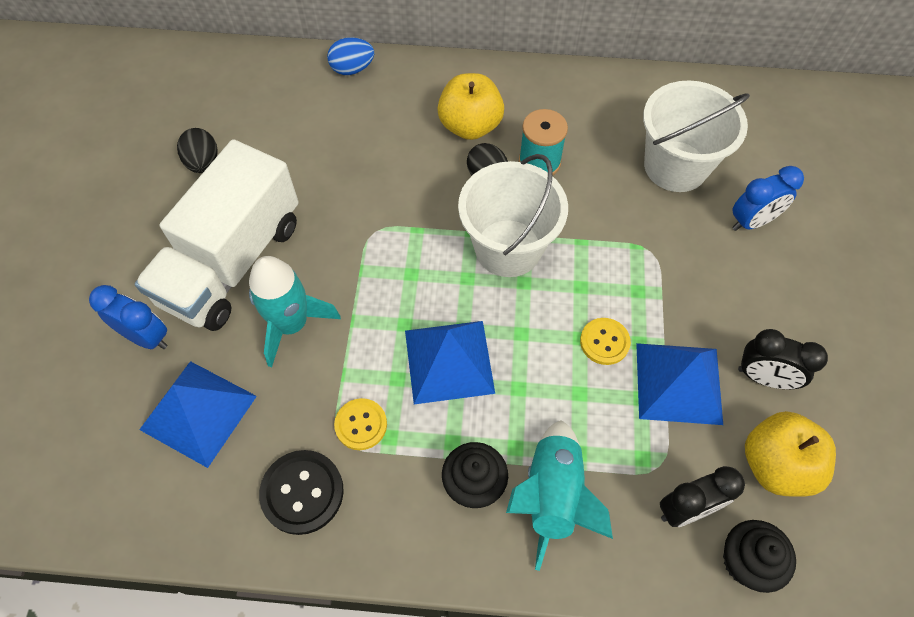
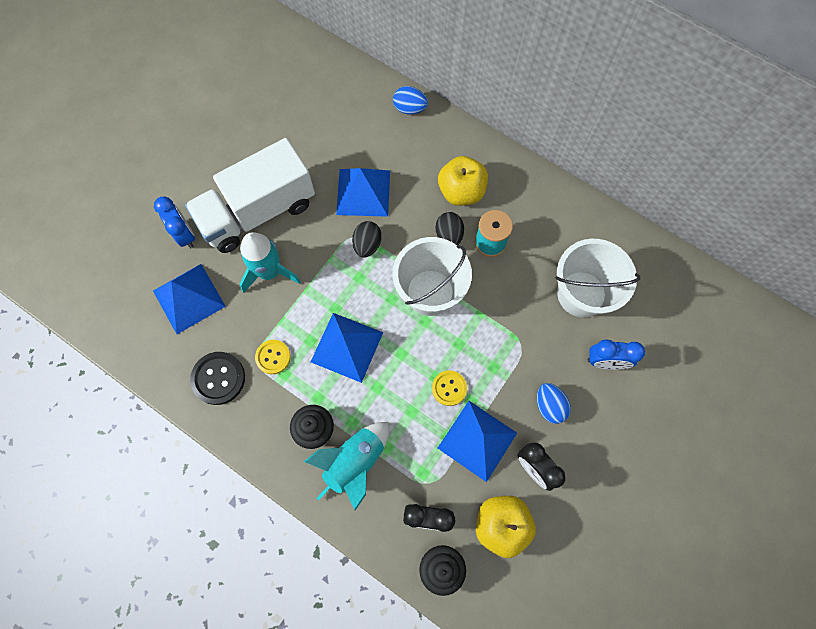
camera: 30 degrees right, 10 degrees up
(203, 163) = (277, 133): black egg -> black egg (367, 245)
(354, 179) = (363, 192): none -> blue pyramid
(729, 299) = (549, 406): none -> blue egg

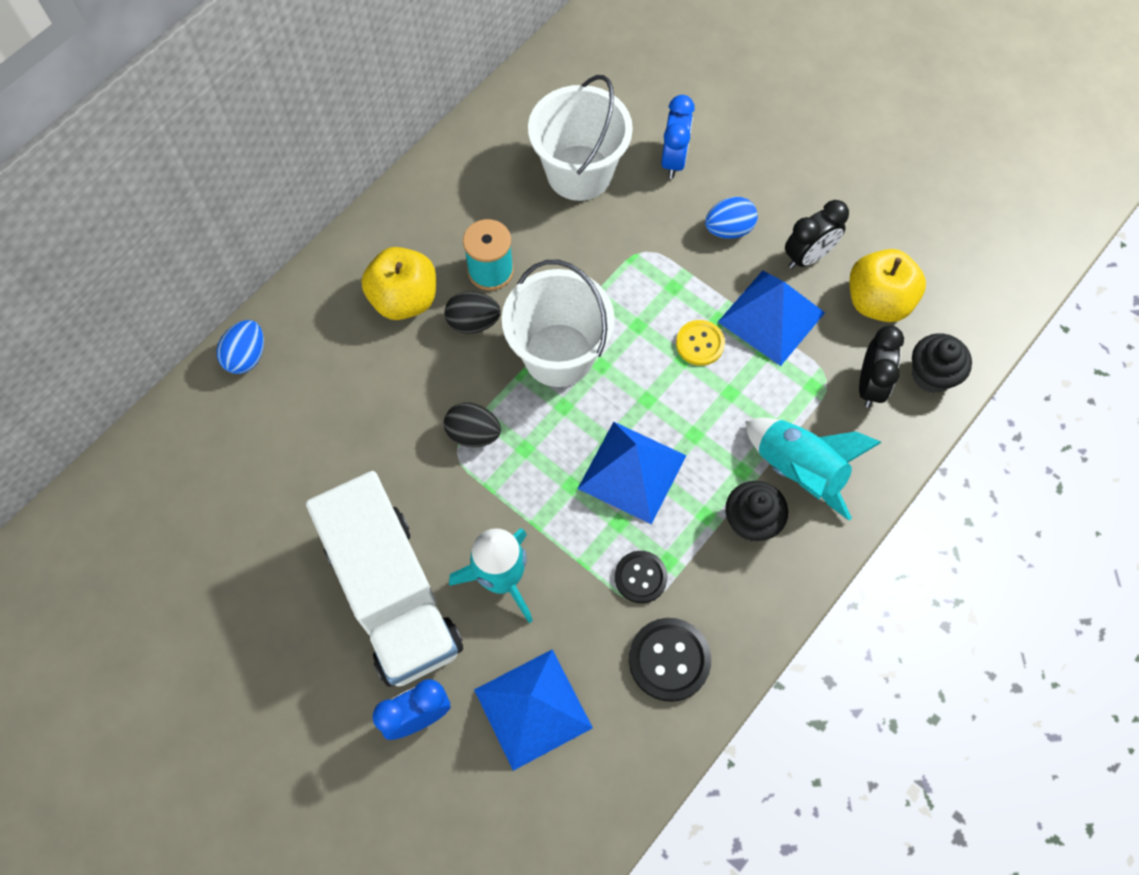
camera: 85 degrees left, 5 degrees down
(273, 357) = (640, 577): yellow button -> black button
(363, 192) = (383, 434): blue pyramid -> none

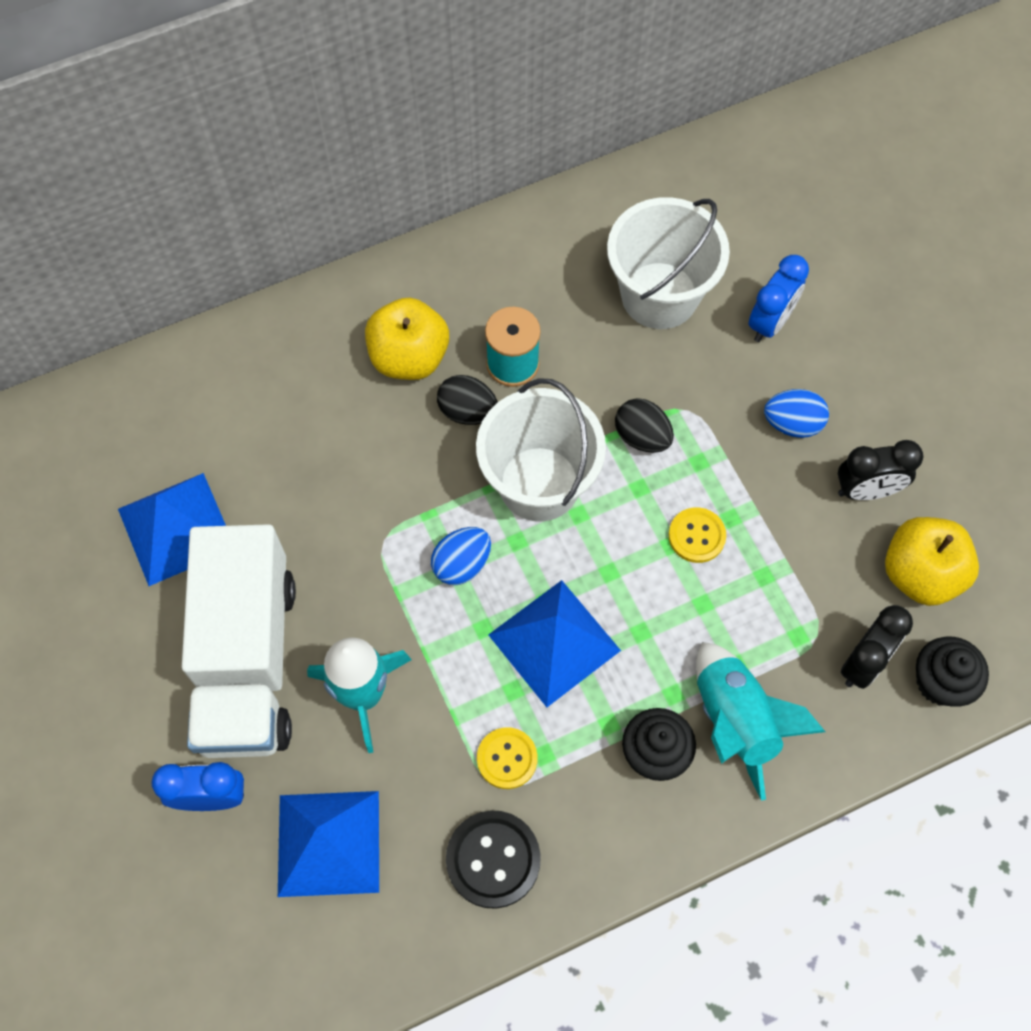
camera: 25 degrees right, 0 degrees up
(247, 356) = (224, 351): blue egg -> blue egg (462, 564)
(473, 434) = (409, 529): black egg -> black egg (642, 436)
(640, 577) = (507, 758): black button -> yellow button
(771, 317) = (791, 540): blue pyramid -> blue pyramid (176, 528)

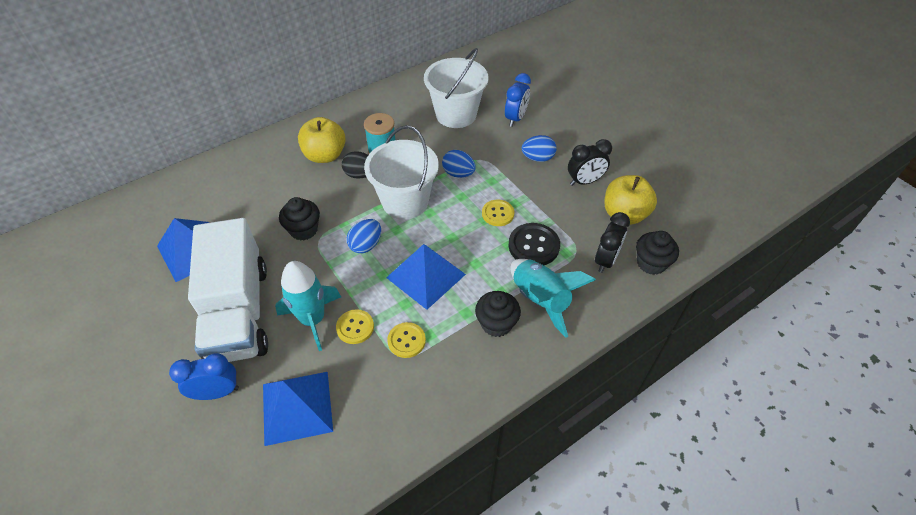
camera: 10 degrees left, 15 degrees down
(360, 515) = (304, 230): none -> black cupcake
(428, 720) = (355, 327): none -> yellow button
(493, 859) = (406, 399): black button -> black button (533, 246)
(642, 436) = (458, 173): black egg -> blue egg

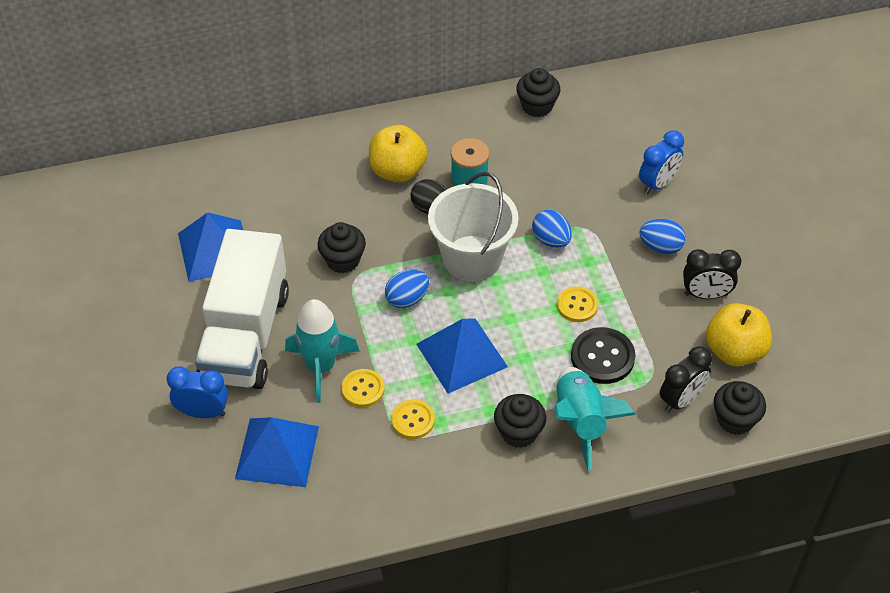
camera: 20 degrees right, 0 degrees up
(410, 90) = (537, 106): none -> black cupcake
(456, 114) = (582, 157): white bucket -> none

